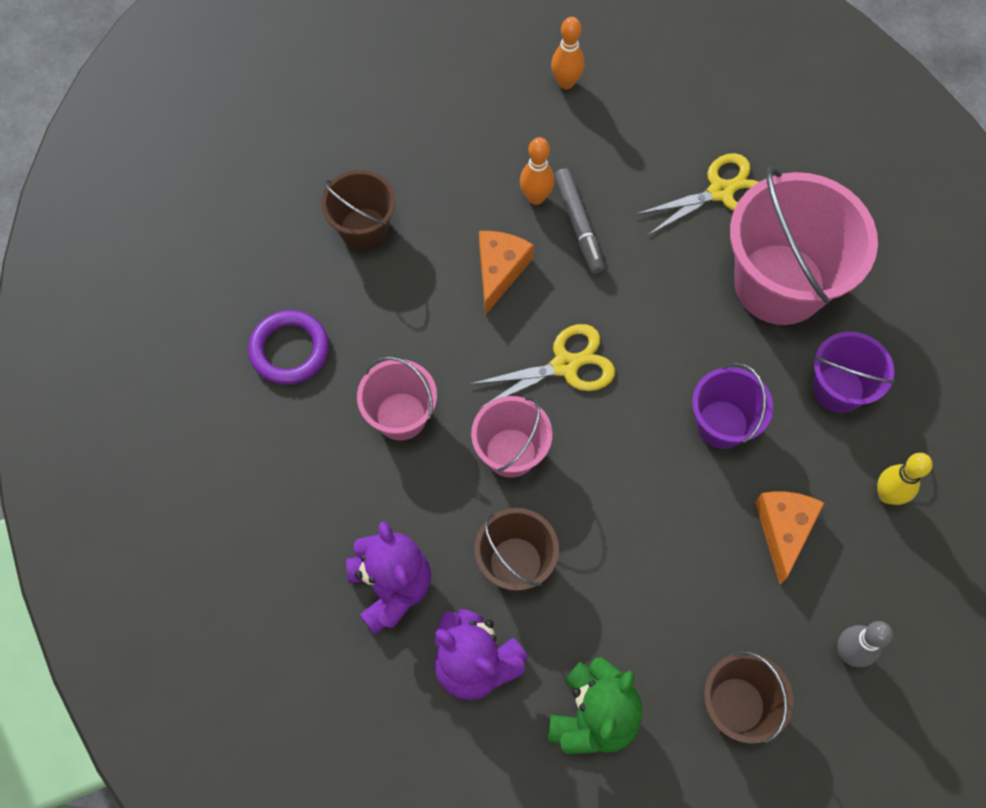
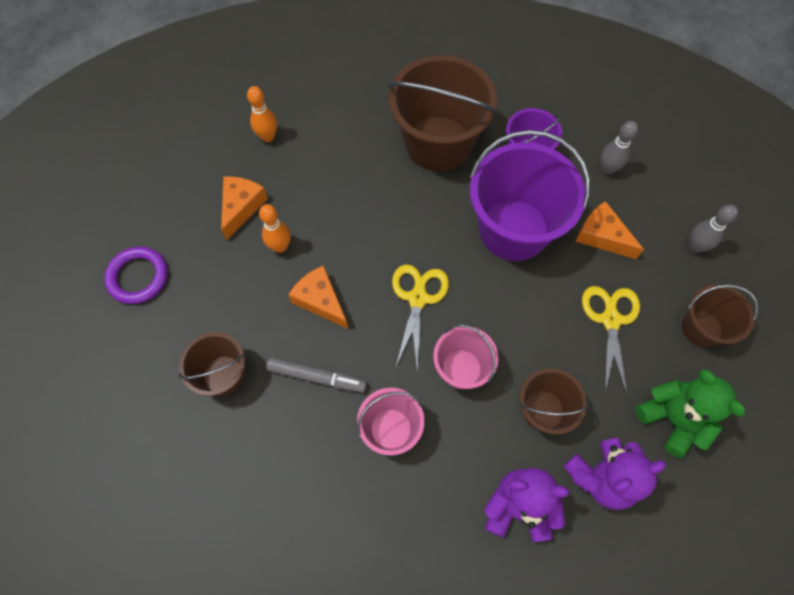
camera: 60 degrees left, 0 degrees up
(289, 350) = (287, 484): purple ring -> purple ring (138, 277)
(556, 134) = (241, 207): none -> orange cheese
(566, 83) = (206, 179): orange bowling pin -> orange bowling pin (268, 137)
(578, 225) = (319, 232): grey marker -> grey marker (317, 377)
(720, 191) = (353, 138): yellow scissors -> yellow scissors (610, 320)
(722, 424) = (513, 229): purple bucket -> purple bucket, size x1.85
(779, 284) = (438, 143): pink bucket -> brown bucket
(887, 495) = (607, 169): yellow bowling pin -> grey bowling pin

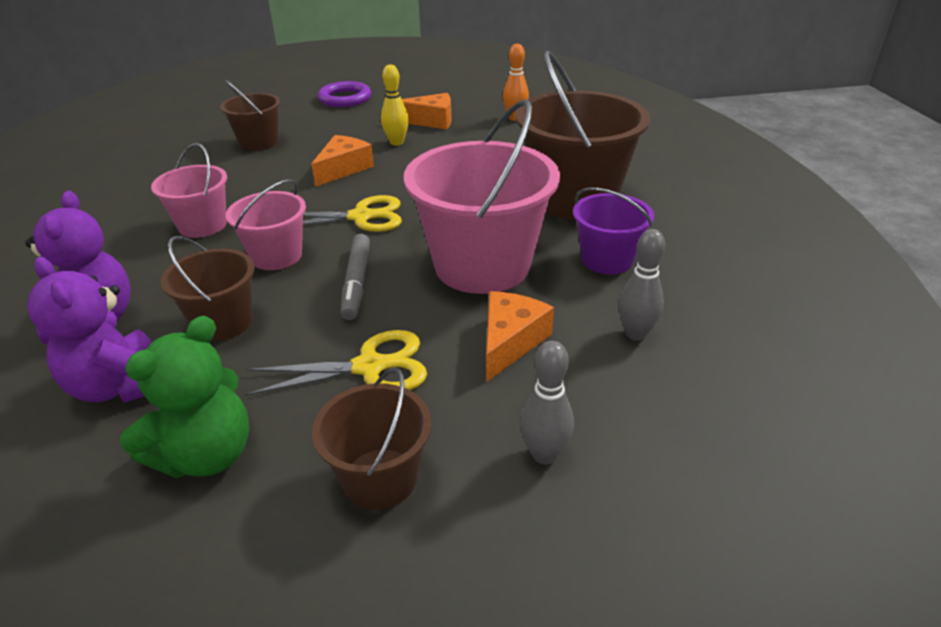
camera: 75 degrees right, 30 degrees down
(280, 246) = (396, 142): orange bowling pin -> yellow bowling pin
(317, 377) = (260, 180): grey marker -> grey marker (356, 282)
(513, 229) = (482, 265): purple bucket -> pink bucket

